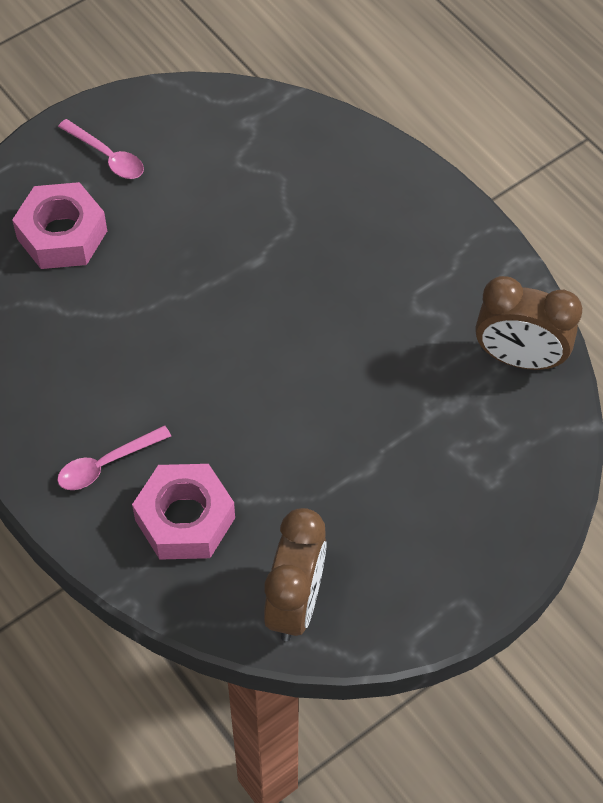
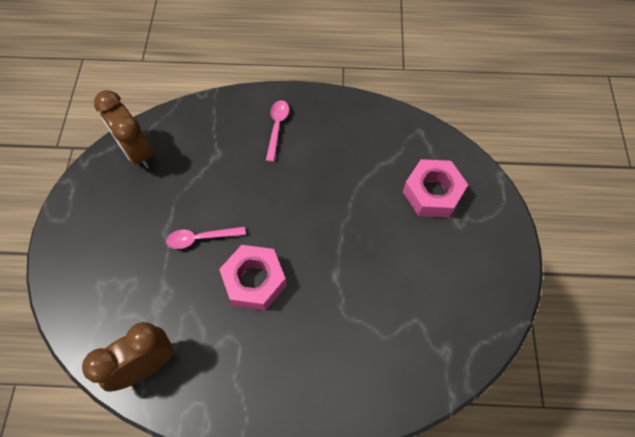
camera: 130 degrees right, 5 degrees up
(107, 156) = (474, 251): pink spoon -> pink spoon (201, 238)
(185, 519) = (219, 139): pink nut -> pink nut (254, 281)

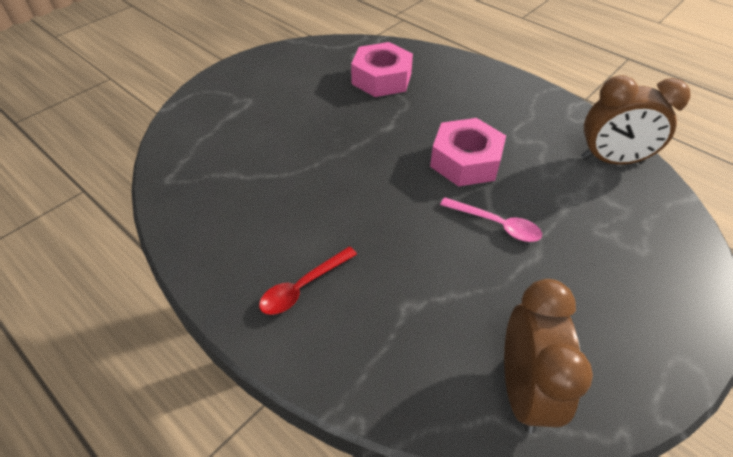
camera: 140 degrees left, 15 degrees down
(277, 127) = (303, 287): pink spoon -> red spoon
(432, 193) = (236, 128): pink nut -> pink nut (381, 78)

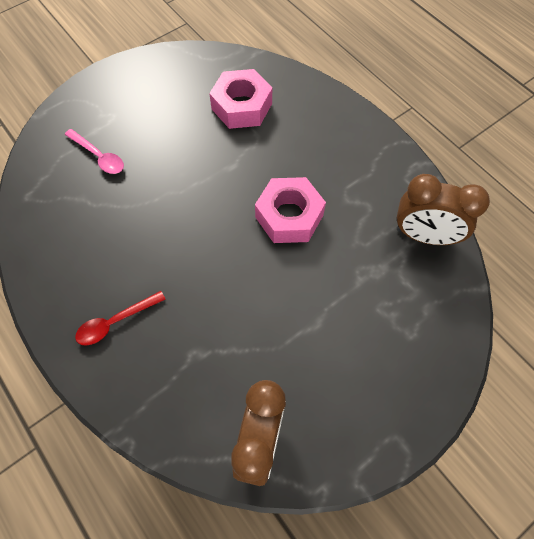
camera: 10 degrees right, 15 degrees up
(496, 224) = (293, 288): pink spoon -> pink spoon (99, 156)

